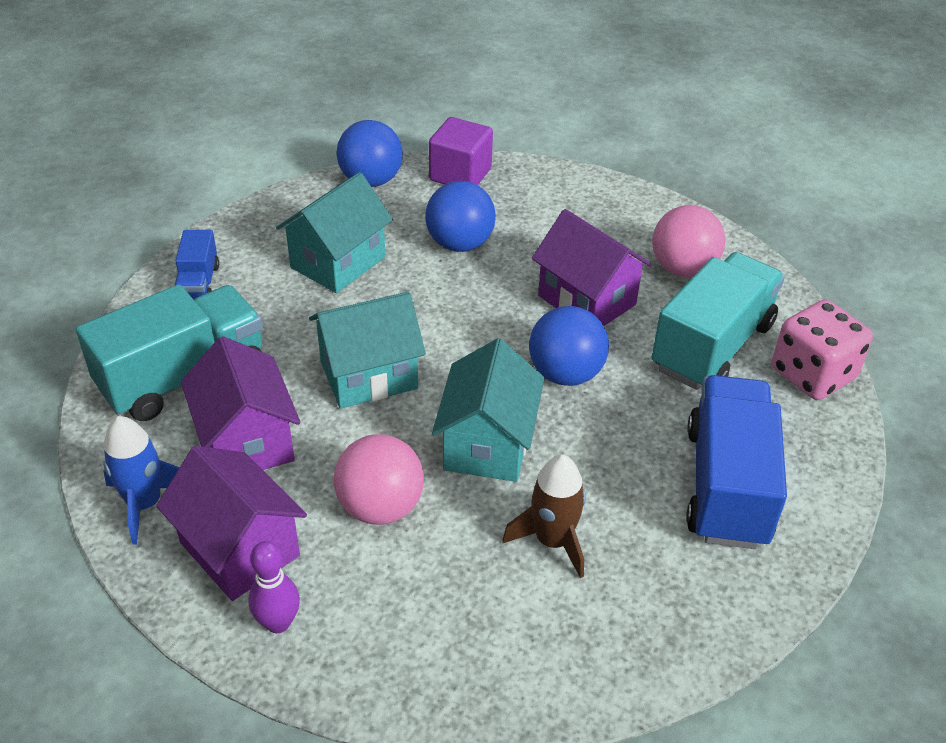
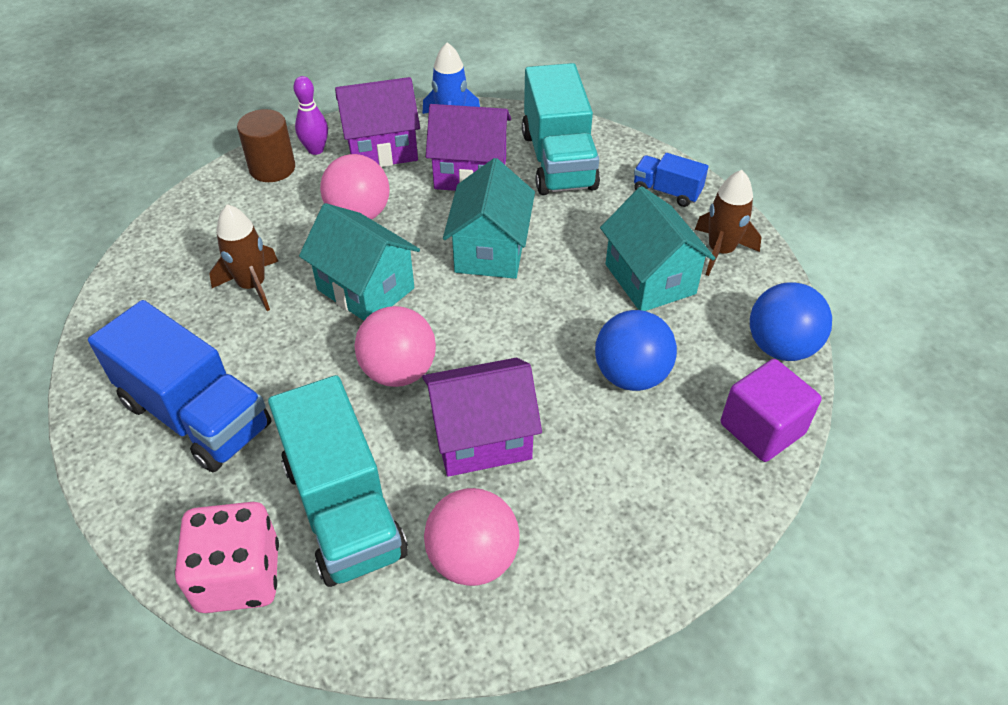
camera: 120 degrees right, 5 degrees up
(272, 232) = (720, 251): none -> brown rocket
(345, 650) = (272, 168): none -> brown cylinder
(565, 374) = (399, 371): blue ball -> pink ball

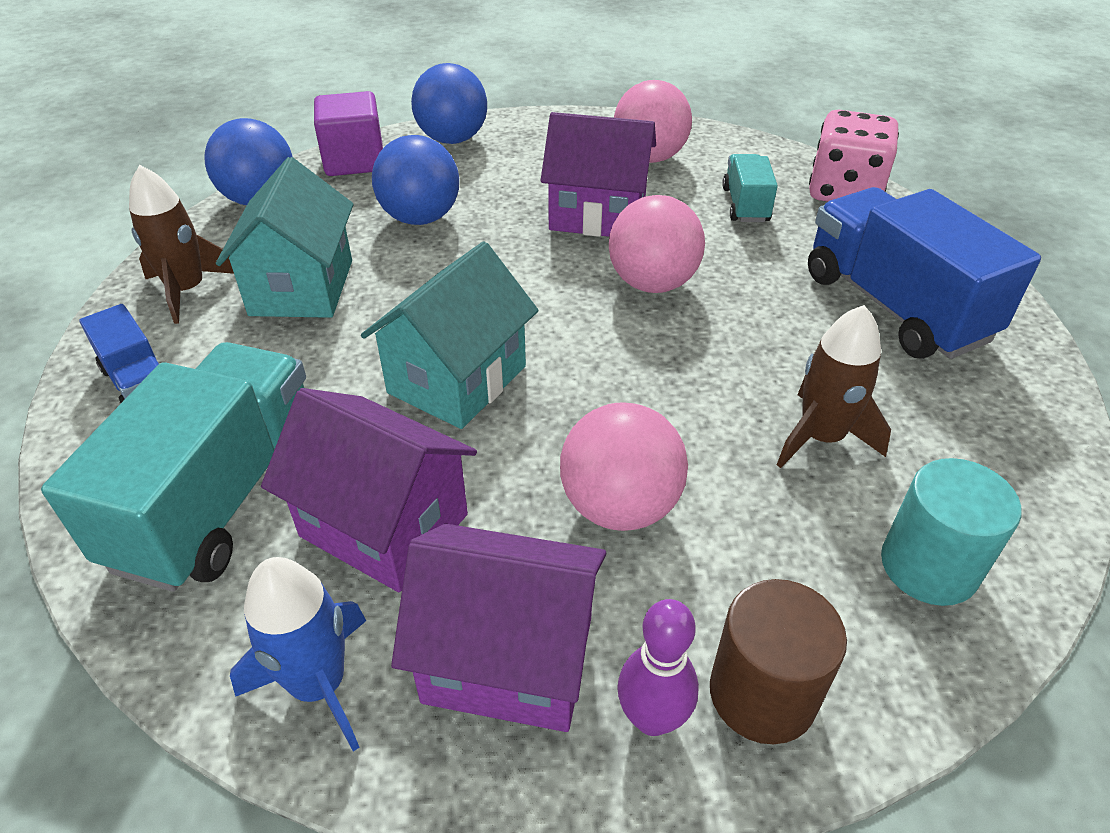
camera: 155 degrees left, 5 degrees down
(193, 235) = (928, 566): none -> turquoise cylinder
(344, 508) = (745, 205): turquoise truck -> turquoise truck, size x0.50
(366, 289) = (655, 382): turquoise house -> none
(703, 506) = (452, 139): none -> blue ball

